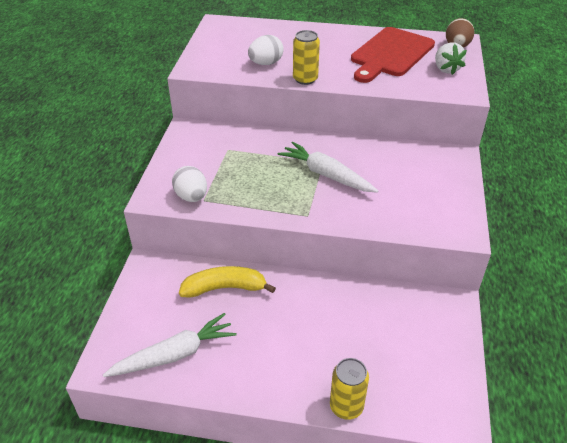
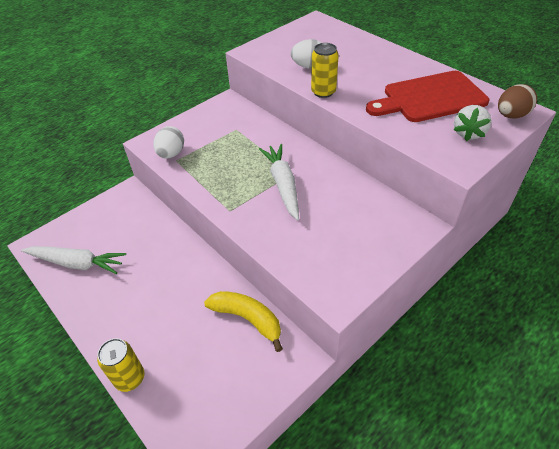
camera: 40 degrees right, 5 degrees up
(225, 288) = (154, 236): yellow banana -> yellow banana (248, 319)

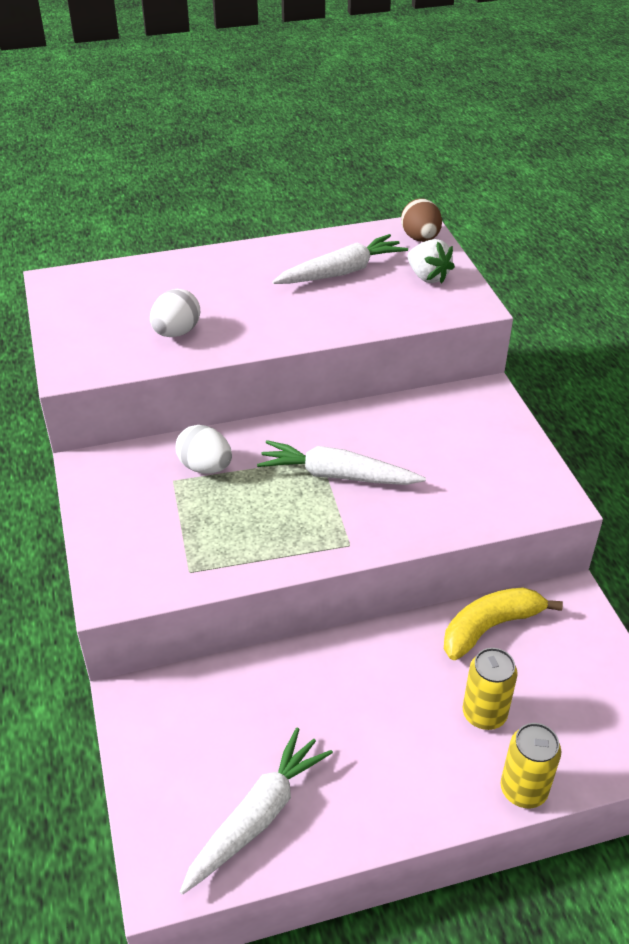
camera: 65 degrees left, 5 degrees down
(171, 154) = (168, 573): white egg -> white egg (205, 467)
(323, 92) = (250, 343): yellow can -> yellow can (484, 714)
(430, 98) = (342, 272): red cutting board -> white carrot

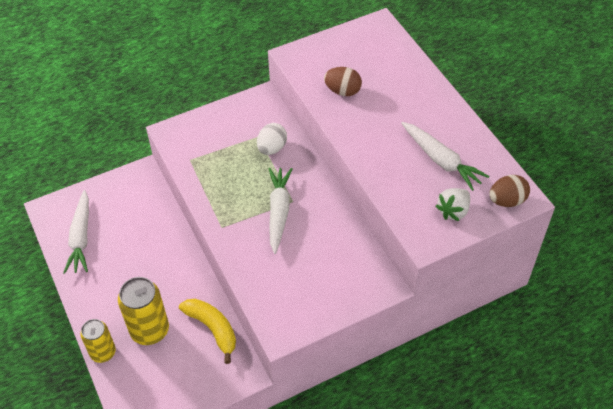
camera: 80 degrees right, 10 degrees up
(176, 332) = (343, 91): white egg -> brown egg
(257, 816) = (81, 238): white carrot -> white carrot turned 60 degrees clockwise
(484, 714) = (149, 330): yellow can -> yellow can, size x1.54

